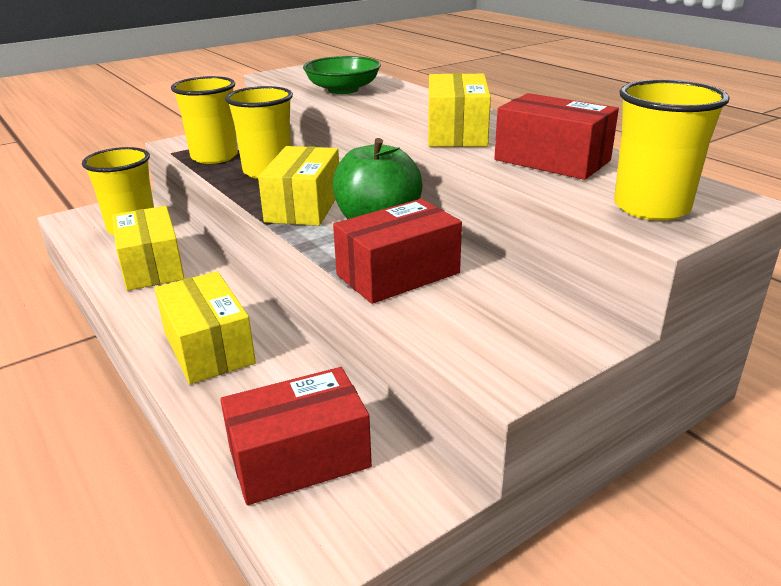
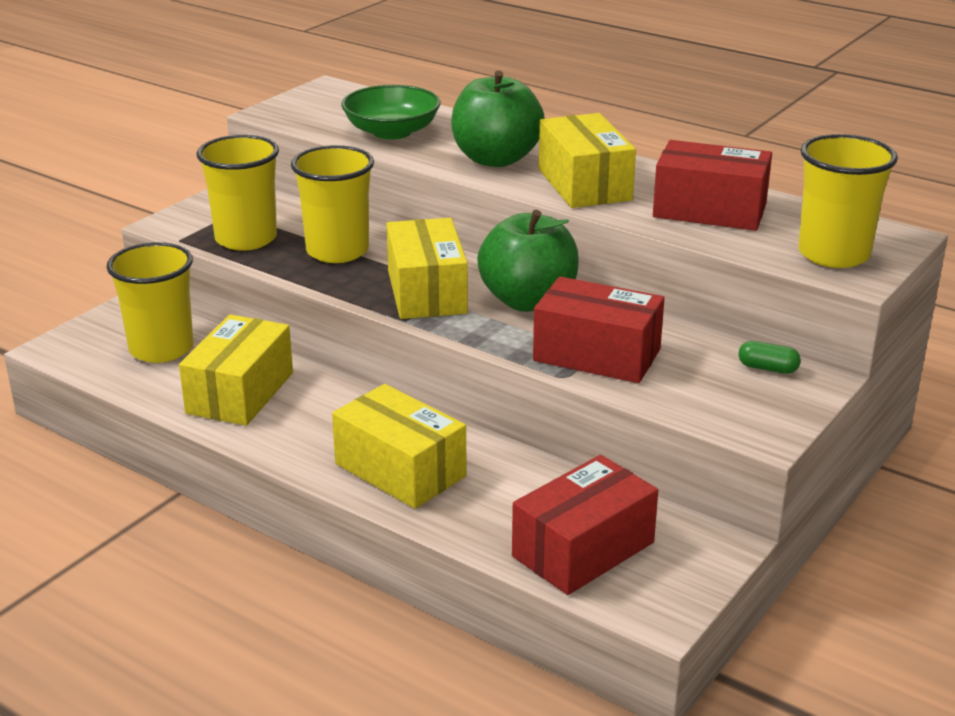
camera: 20 degrees left, 0 degrees up
(152, 266) = (240, 393): yellow box -> yellow box turned 60 degrees clockwise
(398, 274) = (596, 355): red box -> red box turned 75 degrees clockwise
(402, 111) = (496, 159): none -> green apple
(553, 312) = (768, 368): none -> green capsule

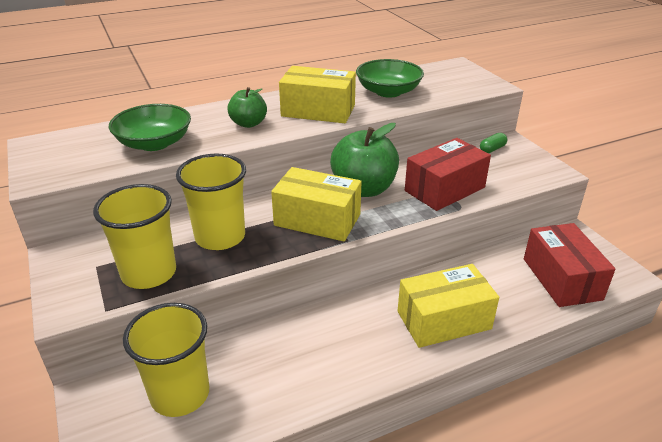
camera: 60 degrees left, 5 degrees up
(240, 393) = (289, 367): yellow box -> none
(496, 159) = (248, 123): green apple -> green apple, size x0.58
(709, 210) = (388, 92): red box -> green bowl
(833, 254) = (465, 82): yellow cup -> none

